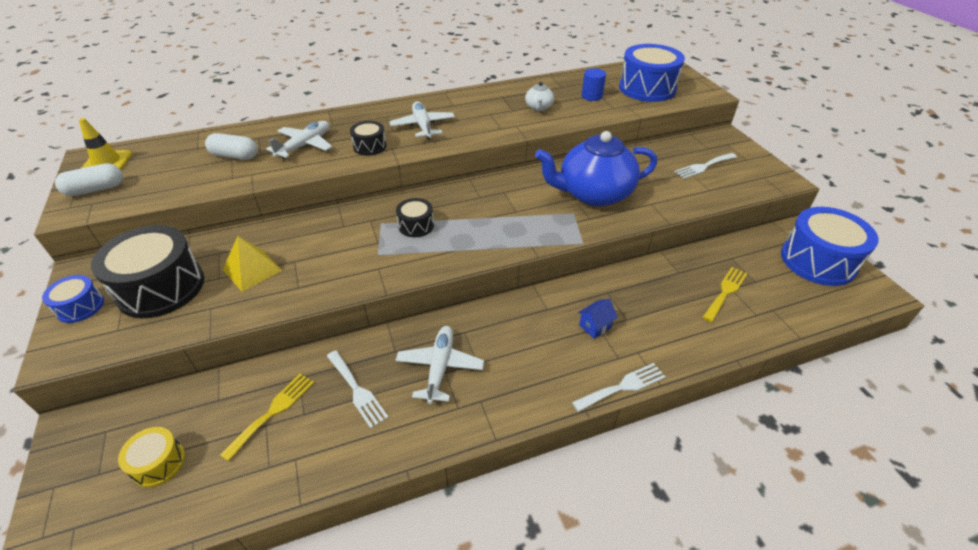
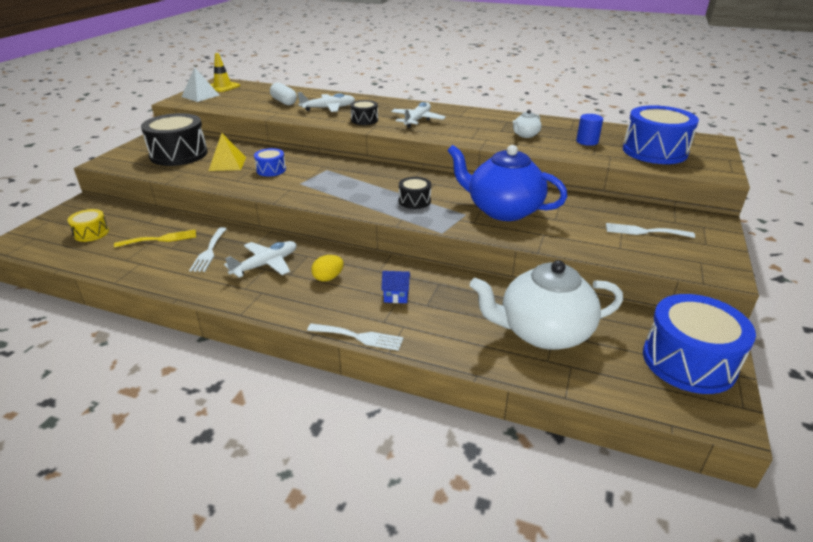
camera: 40 degrees right, 10 degrees down
(80, 307) = (139, 148): blue drum -> blue drum (271, 170)
(96, 189) = (200, 96): white capsule -> white pyramid
(416, 225) = (345, 179): black drum -> black drum (414, 201)
(517, 344) = (328, 278): none -> yellow egg
(725, 292) = (543, 332): yellow fork -> white teapot

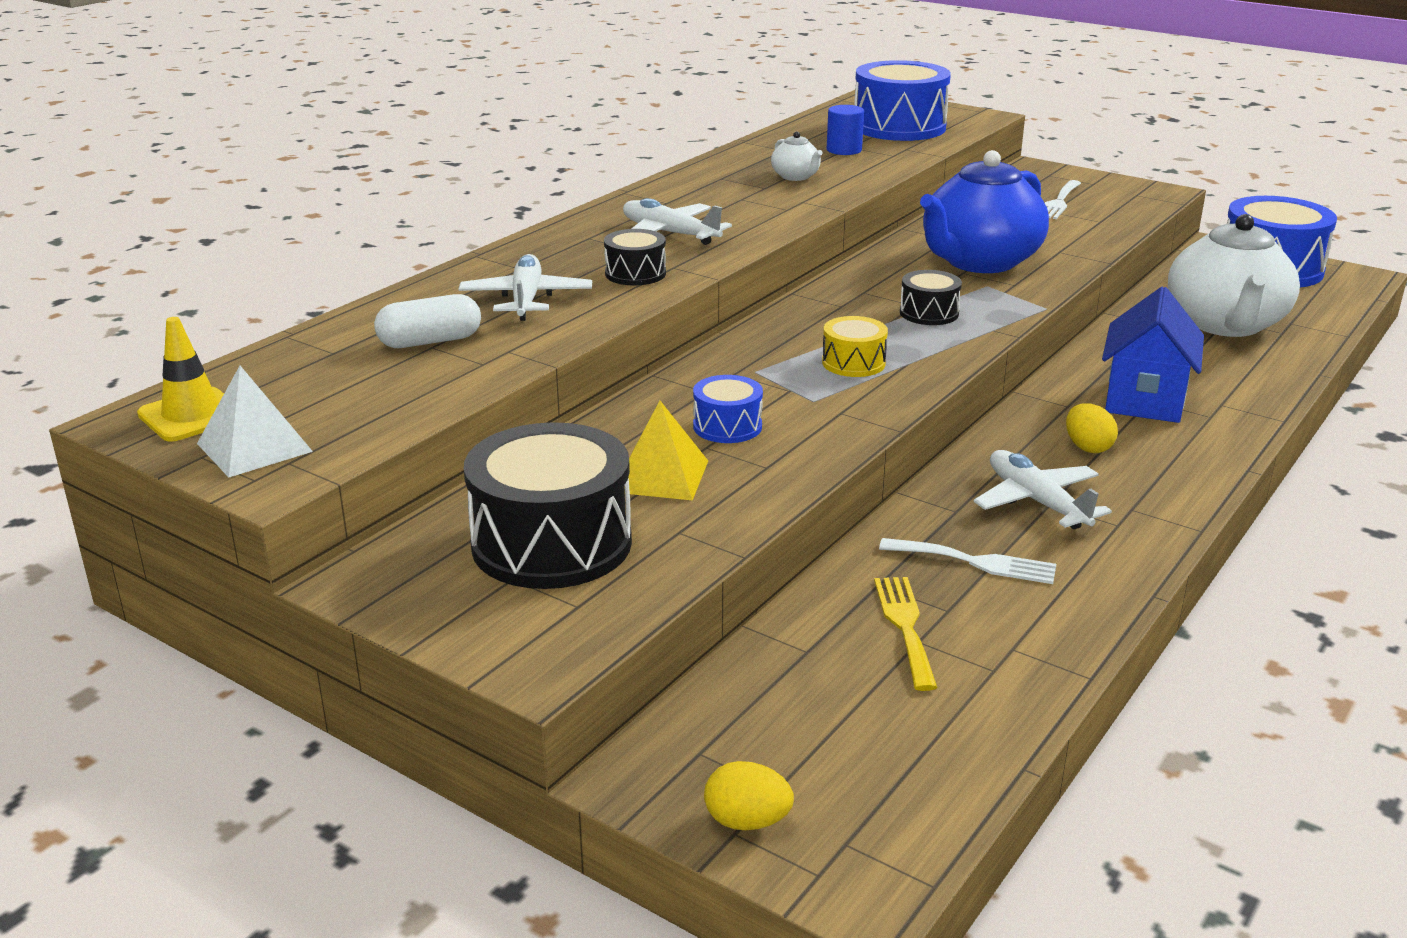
camera: 75 degrees left, 5 degrees down
(53, 221) = (747, 821): none -> yellow egg
(91, 233) = (844, 737): yellow drum -> yellow drum (853, 363)
(359, 337) = (1252, 436): white fork -> none
(396, 296) = (1144, 400): blue house -> blue house, size x2.13

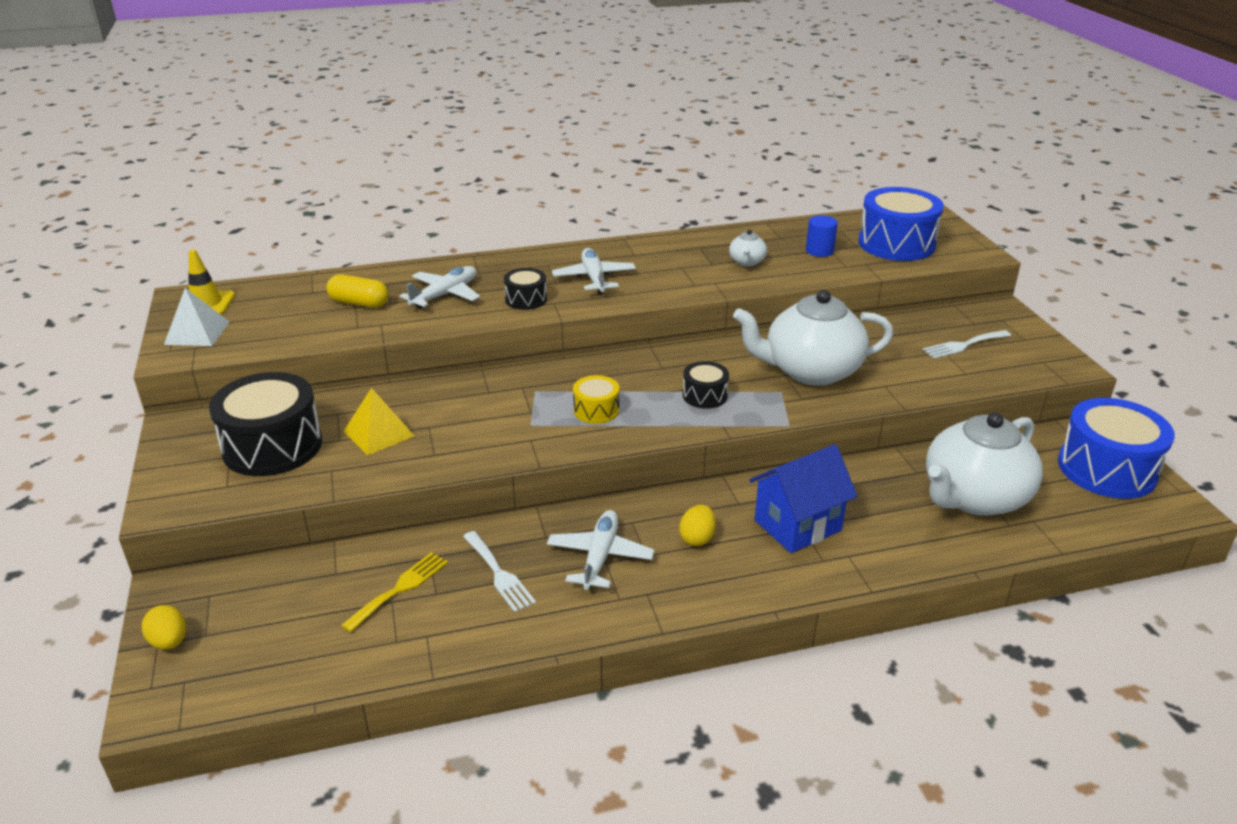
camera: 40 degrees right, 5 degrees up
(430, 341) = (359, 303): white capsule -> yellow capsule
(727, 426) = (459, 419): blue drum -> none
(979, 261) = (810, 371): blue teapot -> white teapot

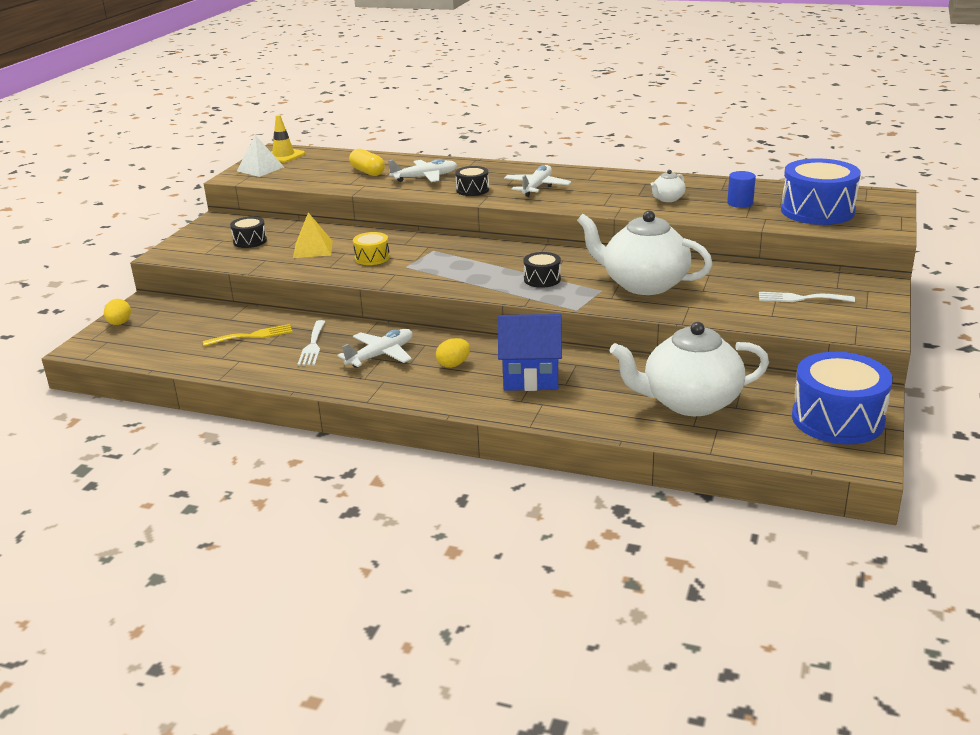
camera: 35 degrees right, 5 degrees down
(272, 446) = (250, 241): black drum -> black drum, size x0.50
(596, 410) = (457, 269): yellow drum -> yellow drum (372, 258)

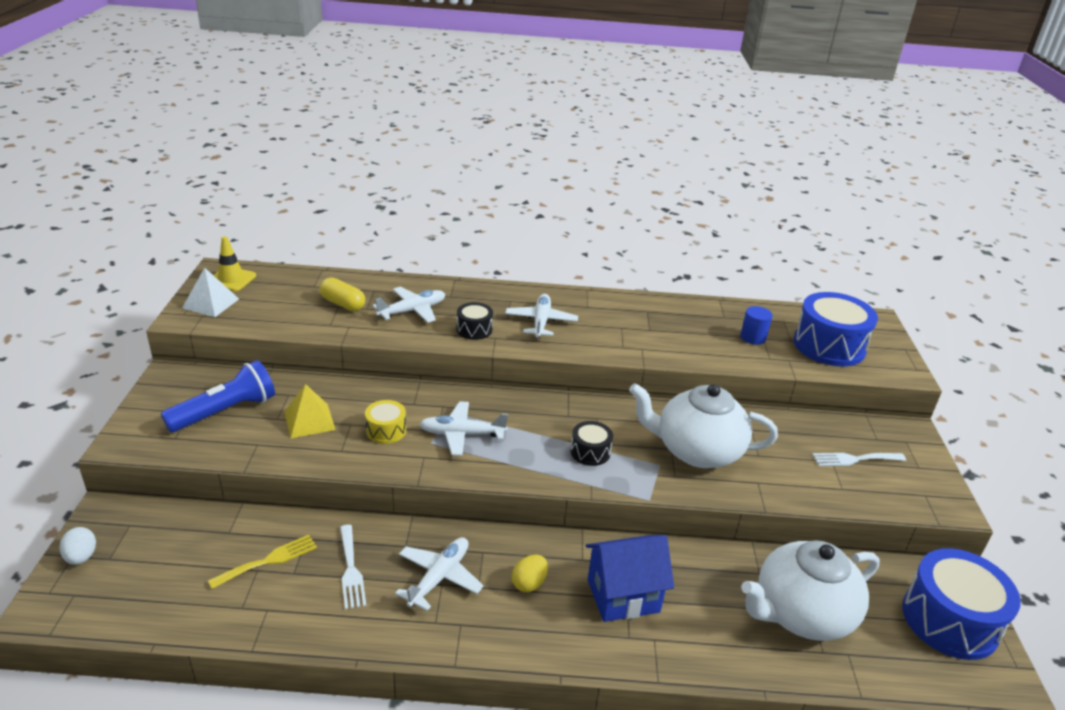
camera: 20 degrees left, 5 degrees up
(119, 323) = (81, 557): yellow egg -> white egg
(250, 241) = (225, 411): black drum -> blue flashlight
(434, 263) = (461, 434): none -> white plane
(667, 199) = (681, 334): white teapot -> none

